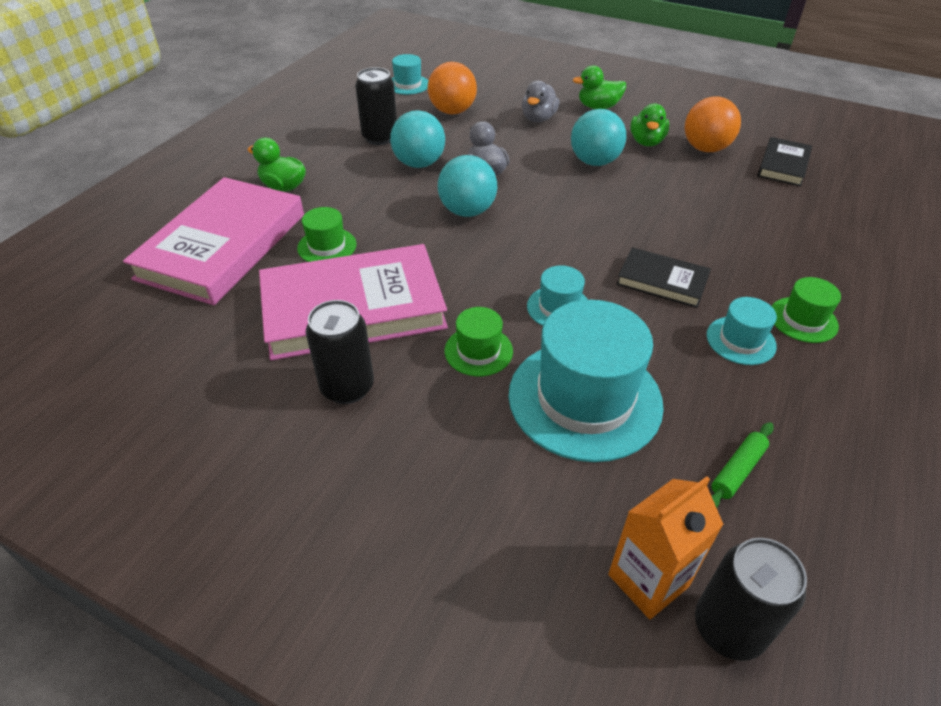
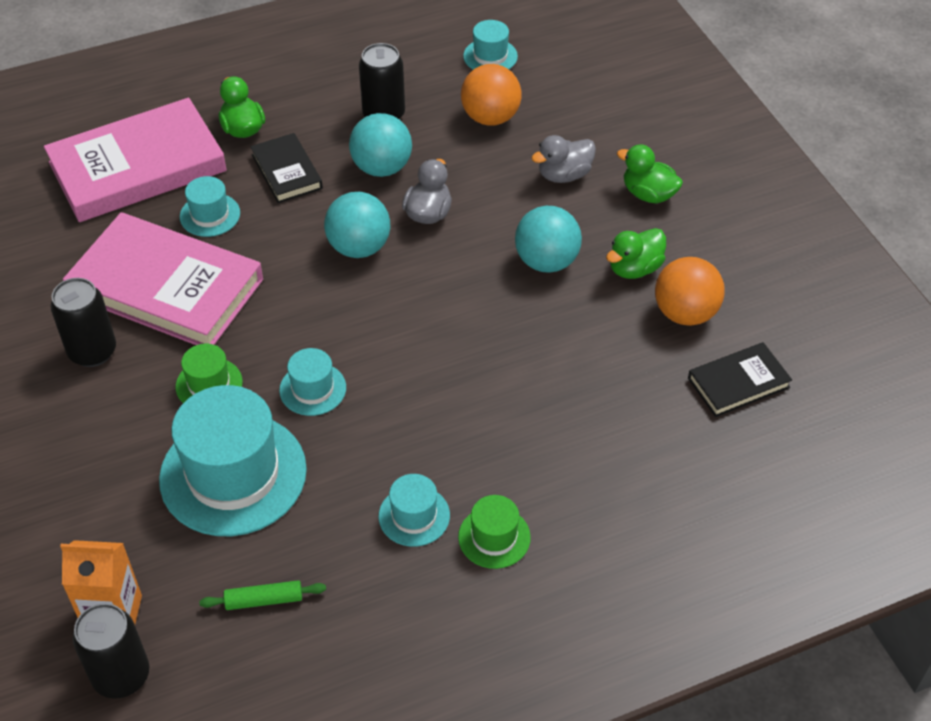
camera: 40 degrees right, 5 degrees up
(327, 246) = (210, 215): green hat -> turquoise hat
(662, 281) = (428, 422): black book -> black book (287, 171)

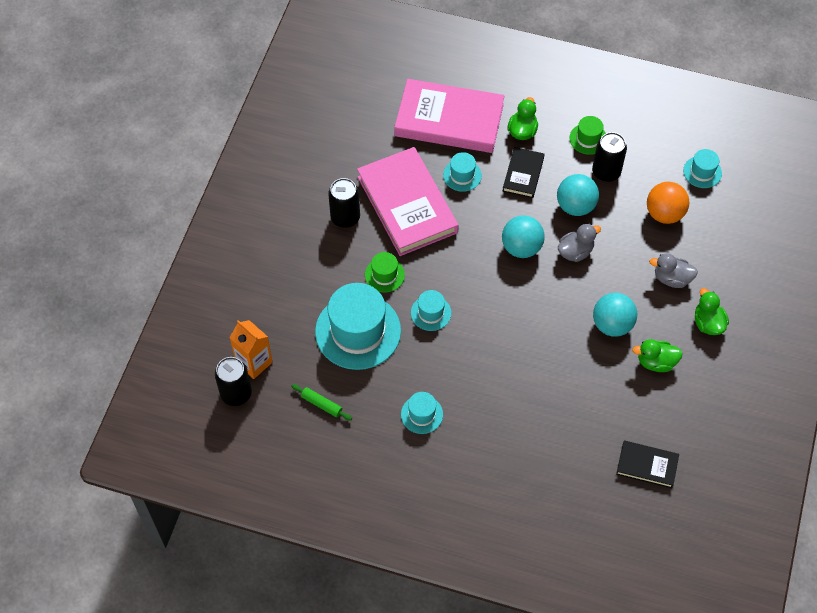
camera: 40 degrees right, 10 degrees up
(494, 537) = (449, 453): green hat -> green hat (588, 139)
(685, 313) = (657, 407): orange ball -> none

